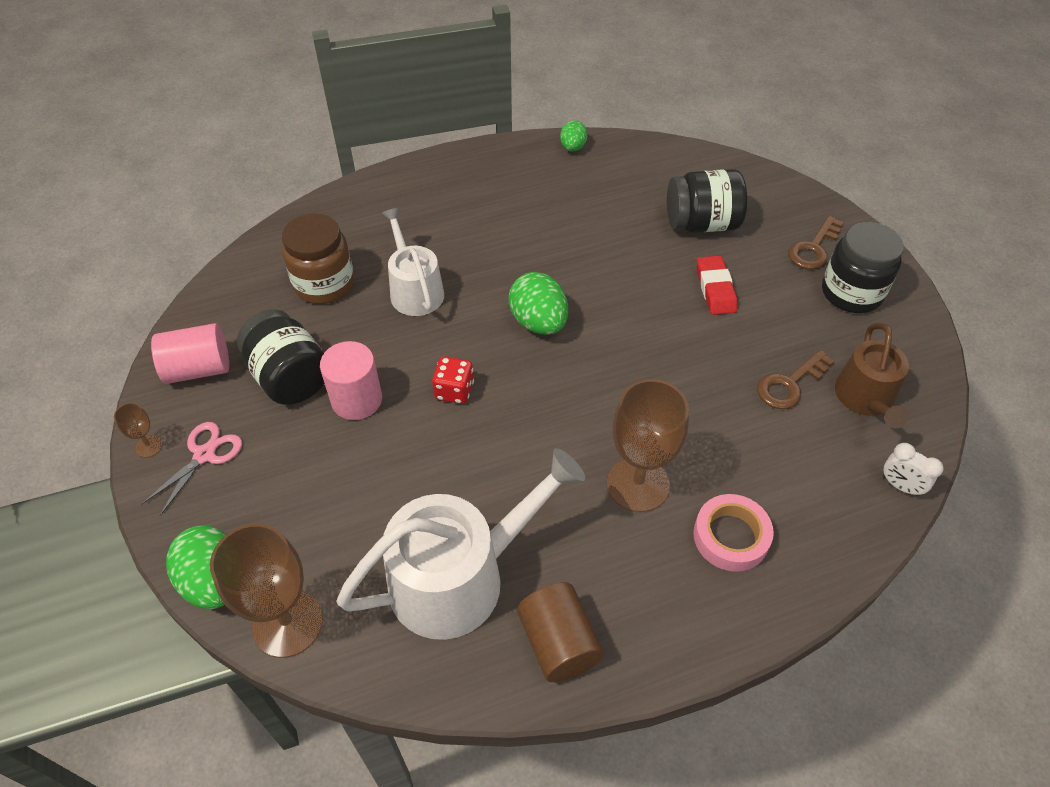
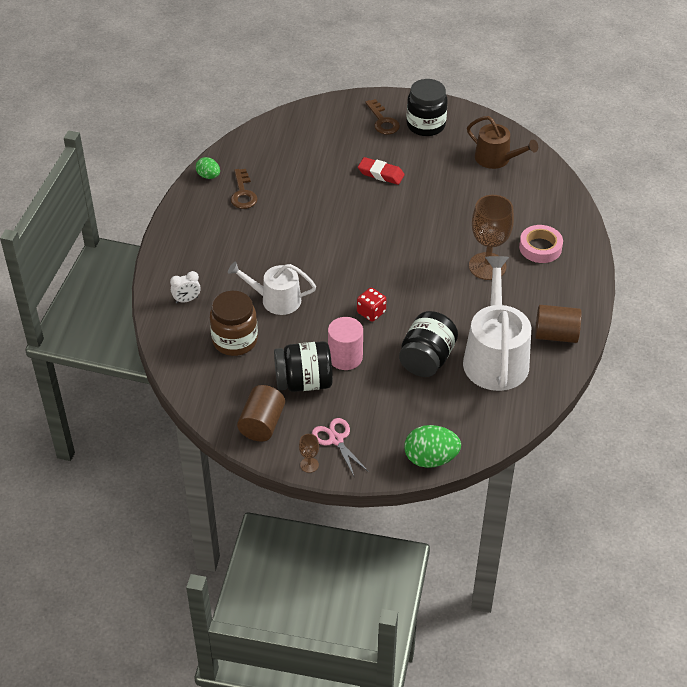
camera: 60 degrees left, 5 degrees down
(198, 369) = (262, 424): pink cylinder -> brown cylinder
(287, 623) = (477, 435): brown goblet -> none
(538, 322) = (347, 256): green egg -> none
(701, 223) = (326, 154): black jar -> black jar (427, 359)
(789, 384) = (467, 180): brown key -> brown key (243, 193)
(900, 486) = (553, 176): white clock -> white clock (187, 300)

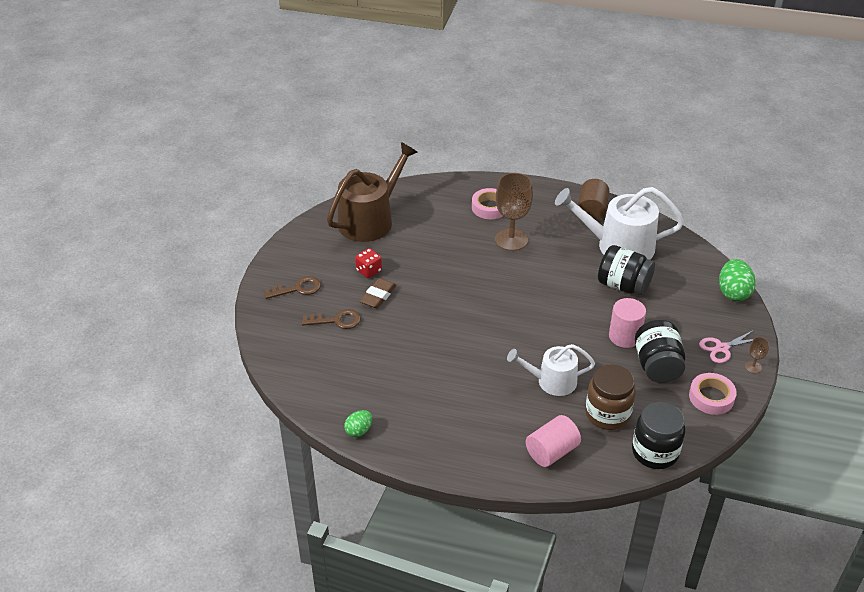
camera: 85 degrees left, 5 degrees down
(187, 300) = (552, 452): white clock -> pink cylinder
(243, 193) = (392, 402): brown key -> brown key (336, 320)
(262, 424) = (711, 397): brown cylinder -> pink tape
(276, 300) = (551, 381): white watering can -> white watering can turned 75 degrees clockwise
(371, 312) = (568, 316): red dice -> red dice (369, 271)
(381, 174) = (378, 296): red eraser -> brown eraser
(425, 125) = (311, 260): black jar -> black jar (655, 452)
(496, 159) = (370, 220): brown watering can -> brown watering can, size x1.65

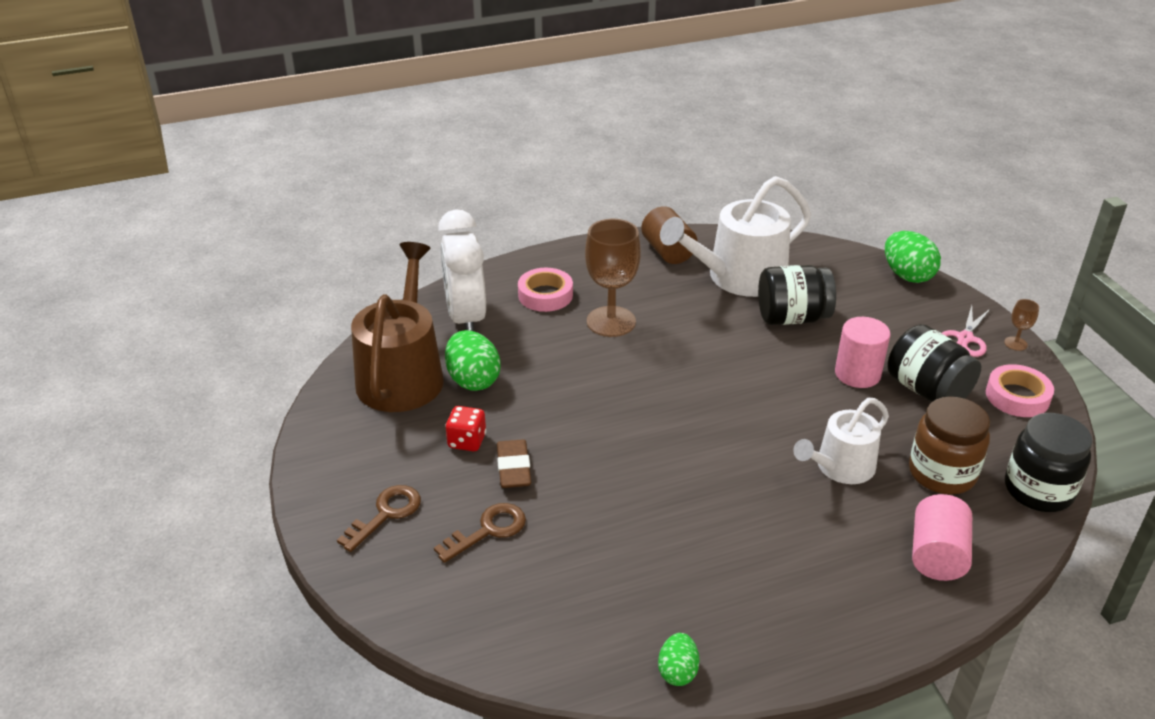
camera: 35 degrees left, 5 degrees down
(403, 239) = (473, 380): none -> green egg
(432, 202) = (466, 318): none -> white clock

